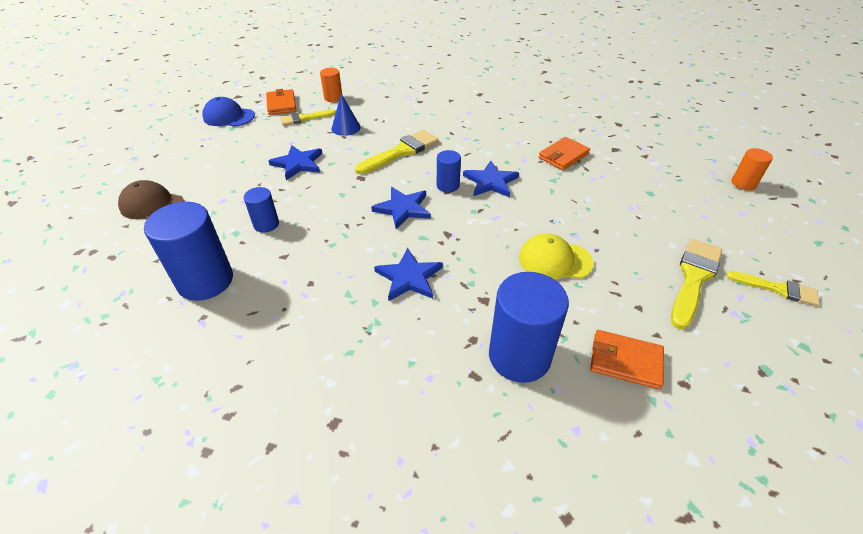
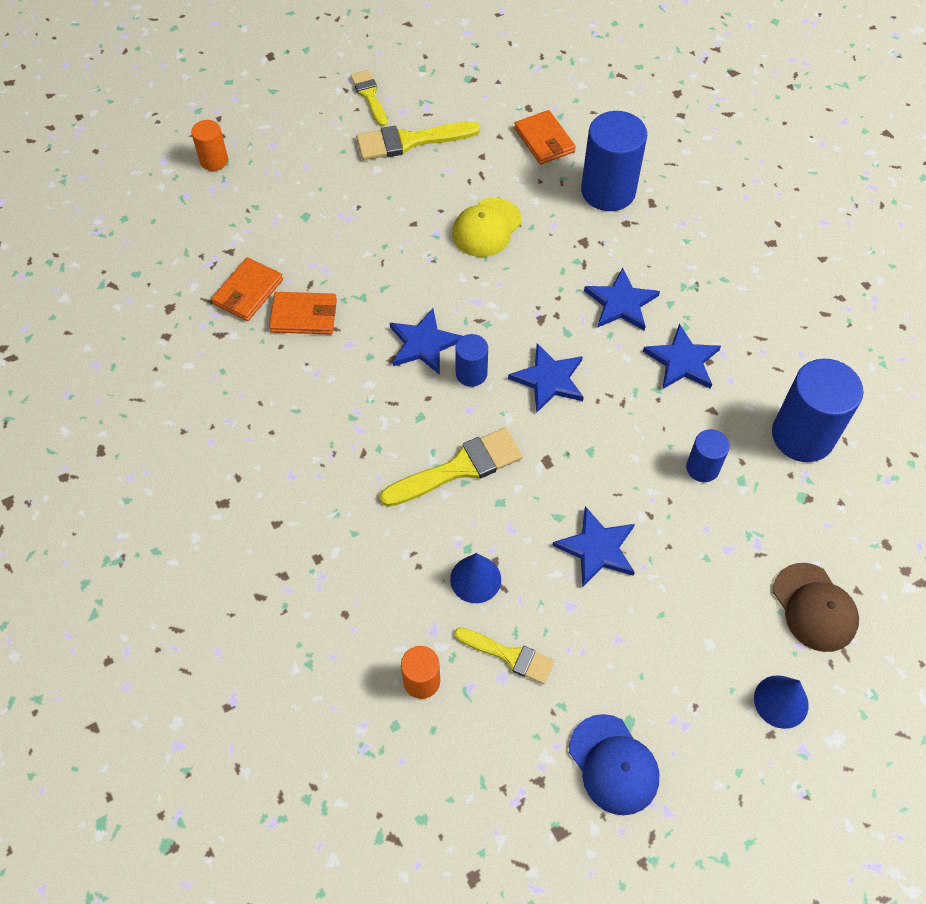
camera: 135 degrees left, 15 degrees up
(155, 166) = (781, 701): none -> blue cone
(281, 104) = (511, 733): orange wallet -> orange wallet (248, 292)
(329, 271) = (682, 361): none -> blue star
(401, 152) = (459, 468): yellow brush -> yellow brush turned 150 degrees clockwise
(554, 260) = (486, 228): yellow cap -> yellow cap turned 75 degrees clockwise

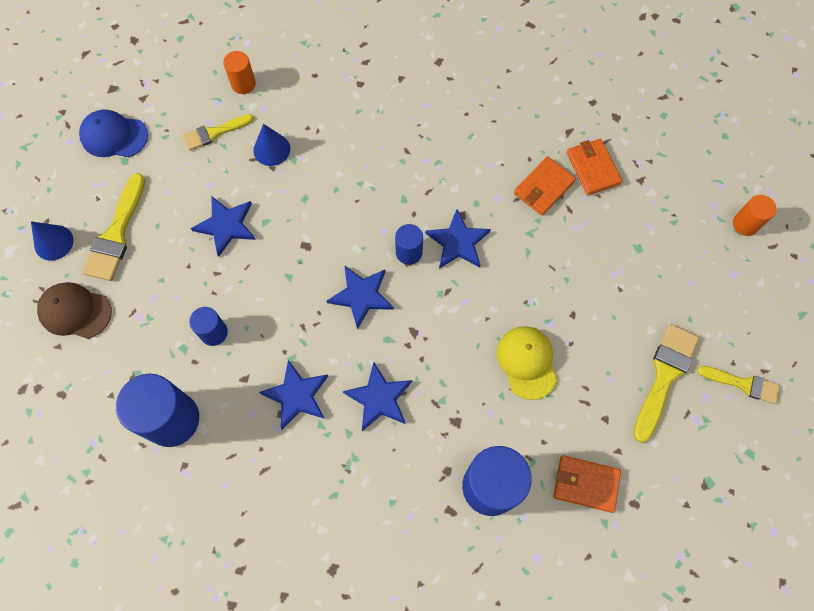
camera: 130 degrees right, 10 degrees up
(459, 468) = (348, 193): yellow brush -> yellow brush (116, 234)

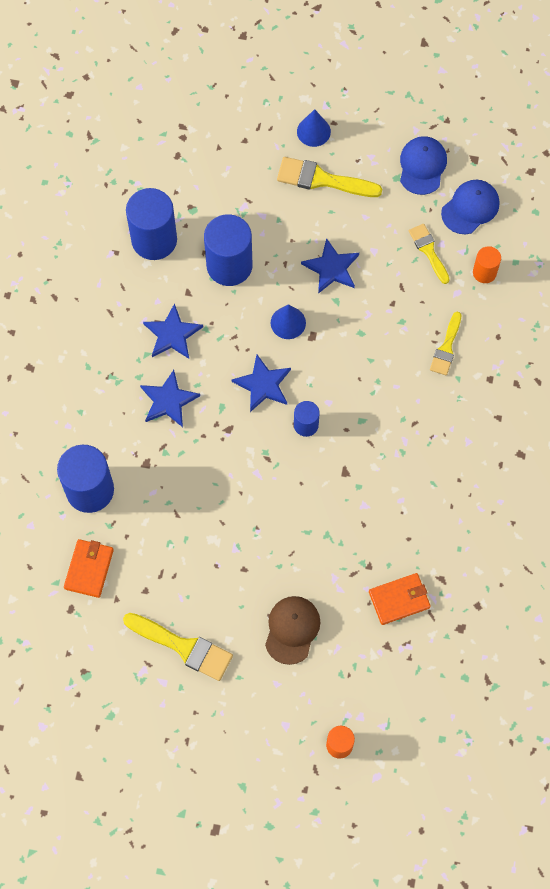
camera: 90 degrees right, 0 degrees up
(75, 311) = (249, 156): brown cap -> brown cap (292, 630)
(169, 94) = (470, 208): none -> blue cap
(214, 332) = (229, 265): blue cylinder -> blue cylinder, size x1.91
(271, 149) = (412, 302): blue cone -> blue cone (288, 322)
(458, 242) = (317, 469): blue star -> none
(527, 362) = (198, 525): yellow cap -> none
(543, 188) = (376, 550): orange wallet -> none
(743, 384) = (174, 718): yellow brush -> yellow brush (446, 347)

